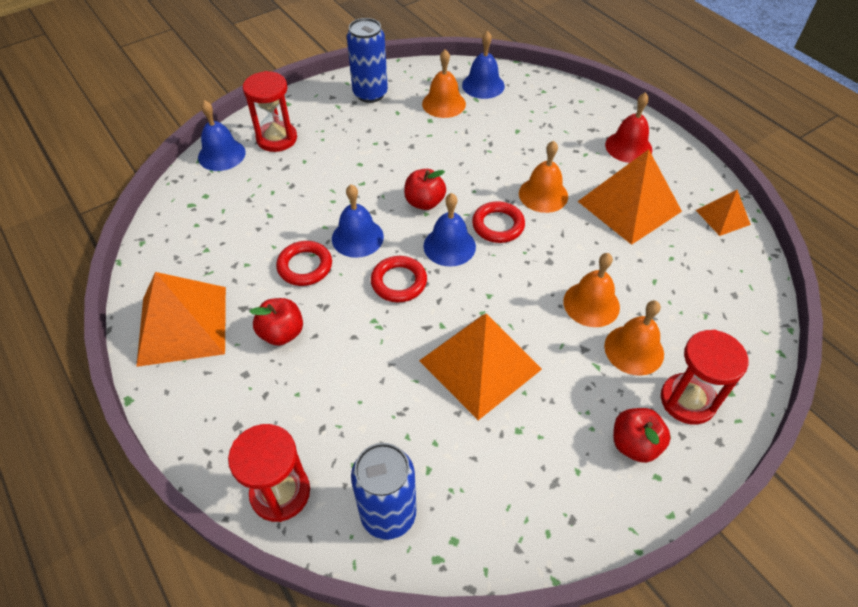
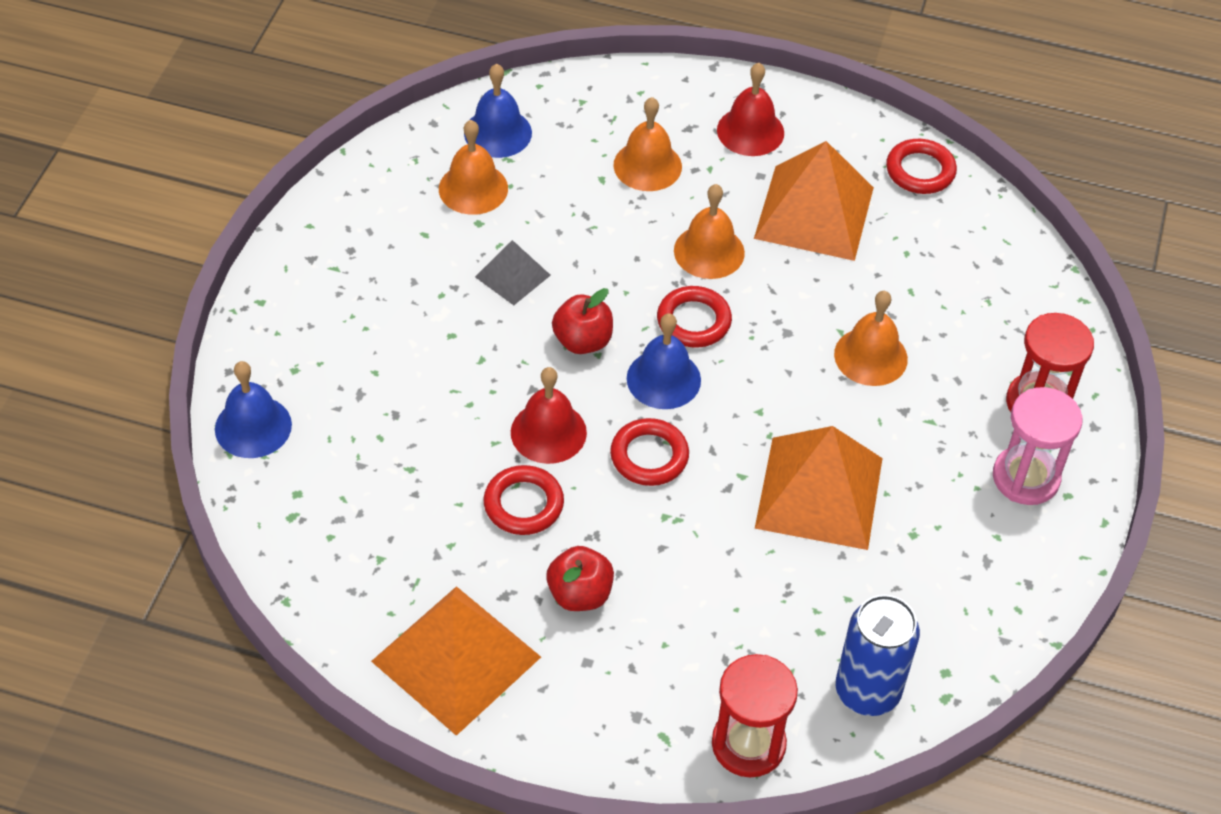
camera: 40 degrees left, 0 degrees up
(277, 139) = (303, 362): red hourglass -> none
(357, 237) = (548, 432): blue bell -> red bell
(370, 94) = (360, 226): blue can -> none
(421, 152) = (512, 276): none -> grey pyramid
(634, 350) = (951, 381): orange bell -> orange bell (647, 165)
(634, 444) = (1025, 478): red apple -> pink hourglass
(723, 217) = (920, 171): orange pyramid -> red ring

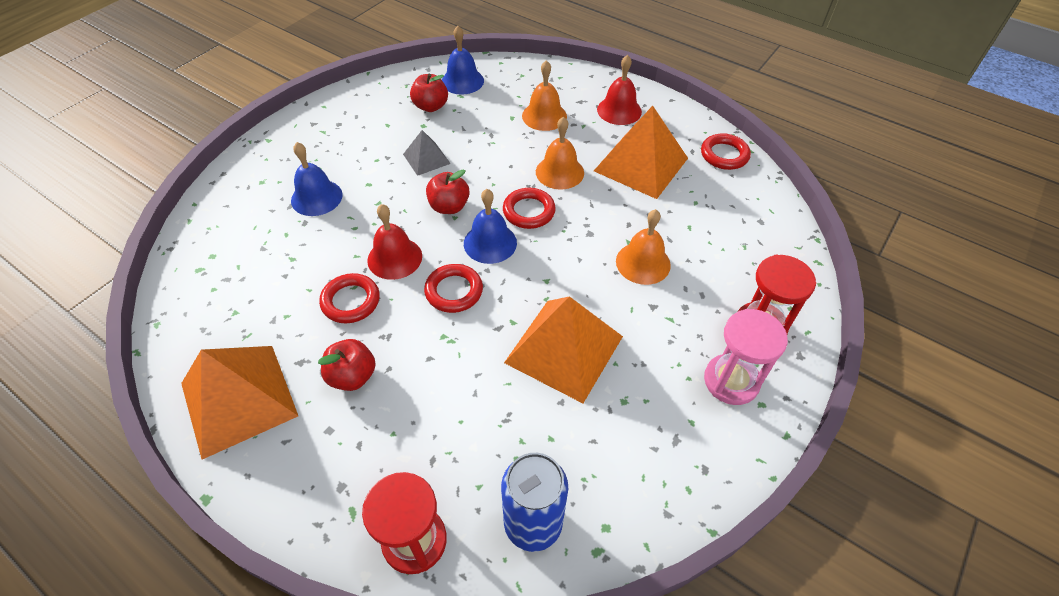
camera: 20 degrees right, 0 degrees up
(253, 426) = (214, 208): blue bell -> blue bell (316, 197)
(473, 188) = (431, 106): orange bell -> red apple

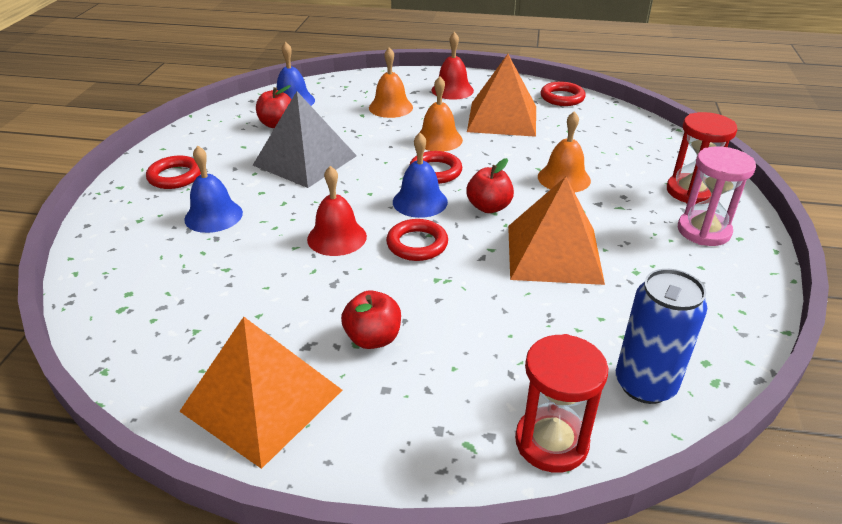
camera: 25 degrees left, 15 degrees down
(351, 301) = (320, 282): red ring -> red ring (175, 176)
(426, 159) = (305, 160): grey pyramid -> grey pyramid, size x1.94
(449, 206) = (358, 187): red apple -> red apple (489, 207)

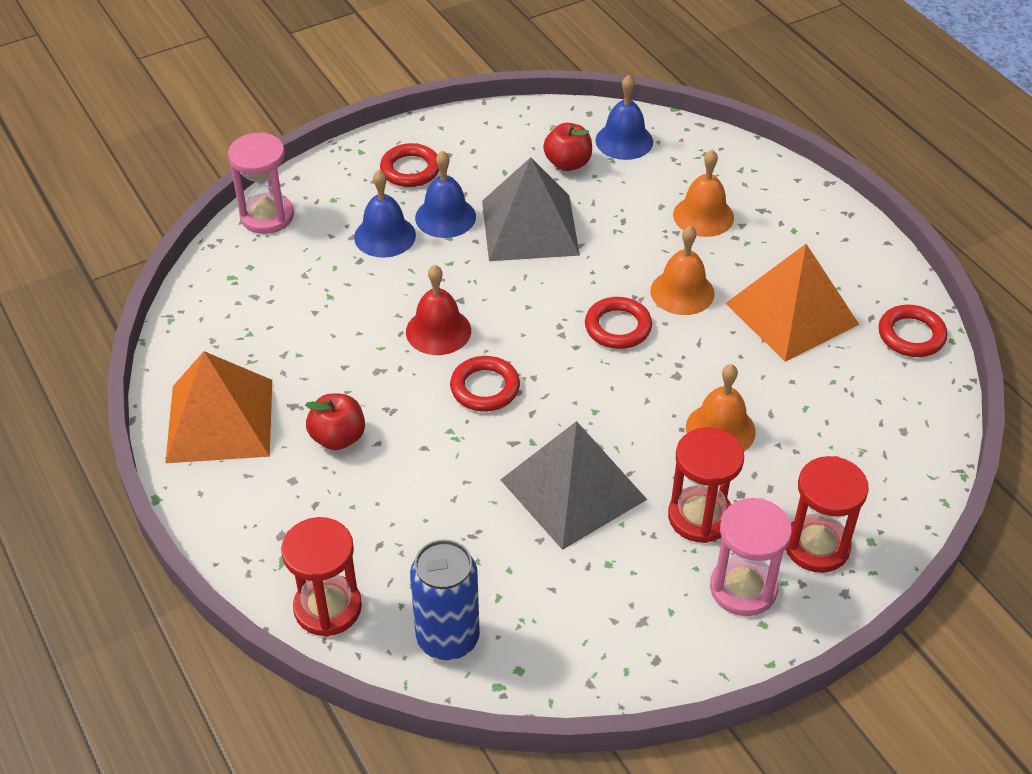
camera: 50 degrees right, 10 degrees up
(96, 258) = (267, 216): none -> pink hourglass
(420, 201) = (553, 348): blue bell -> blue bell (445, 217)
(452, 90) = (806, 236): red bell -> none
(489, 207) = (599, 402): red apple -> none
(554, 253) = (573, 489): orange pyramid -> grey pyramid
(628, 218) = (700, 517): none -> red hourglass

